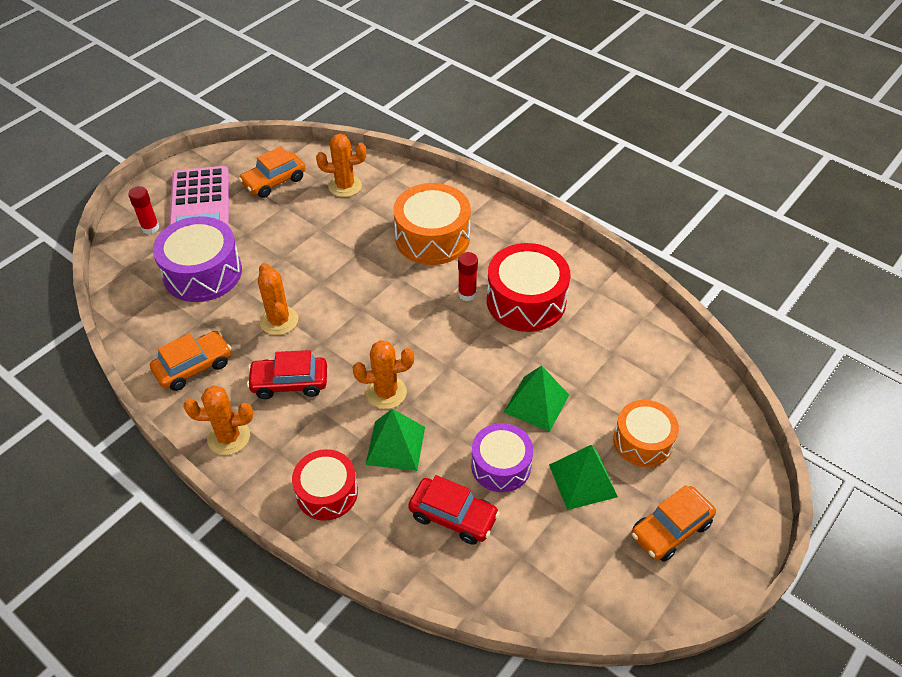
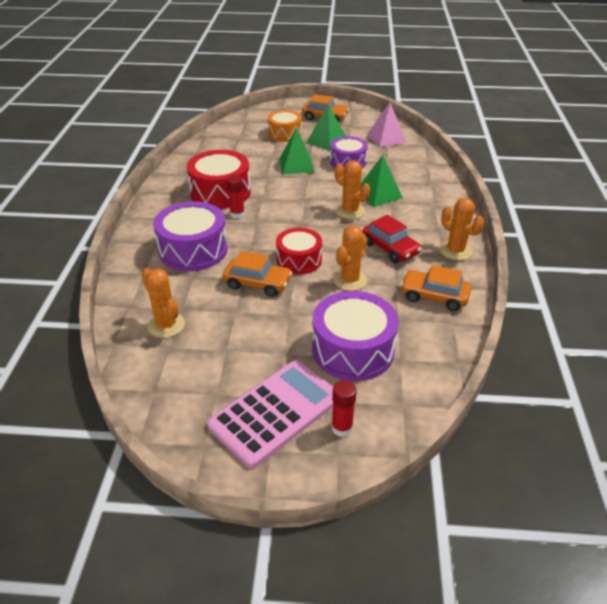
camera: 125 degrees left, 10 degrees down
(274, 181) = (196, 377): orange car -> orange car (258, 283)
(327, 492) = (434, 202): red drum -> red drum (299, 260)
(432, 237) = (193, 250): orange drum -> purple drum
(453, 516) = (393, 164): red car -> none
(536, 567) = (386, 138): none -> pink pyramid

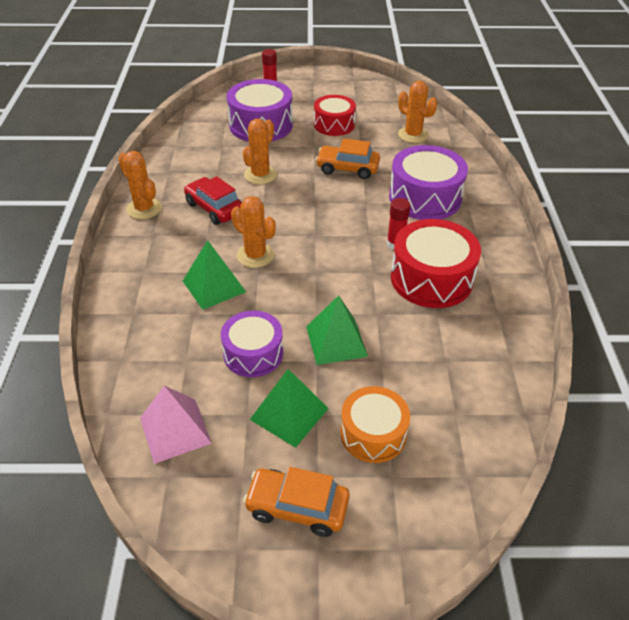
camera: 175 degrees right, 5 degrees up
(275, 412) = (314, 93): pink calculator -> none
(299, 260) = (312, 192): red drum -> red drum (334, 124)
(434, 296) = (184, 164): orange car -> none

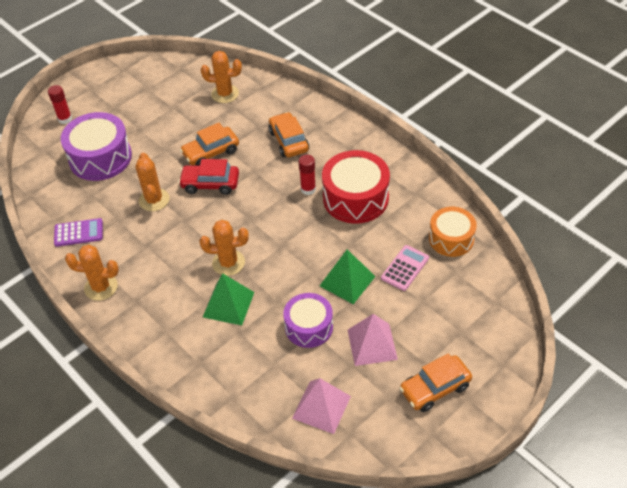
camera: 40 degrees left, 5 degrees up
(180, 163) = (78, 233): none -> purple calculator
(214, 208) = (154, 249): red car -> red car (210, 184)
(289, 414) = (372, 344): green pyramid -> pink pyramid
(334, 124) = (157, 121): red drum -> none
(373, 433) = (427, 318): orange drum -> orange drum (451, 239)
(406, 370) = (405, 268): none -> pink calculator
(425, 197) = (288, 141): purple drum -> orange car

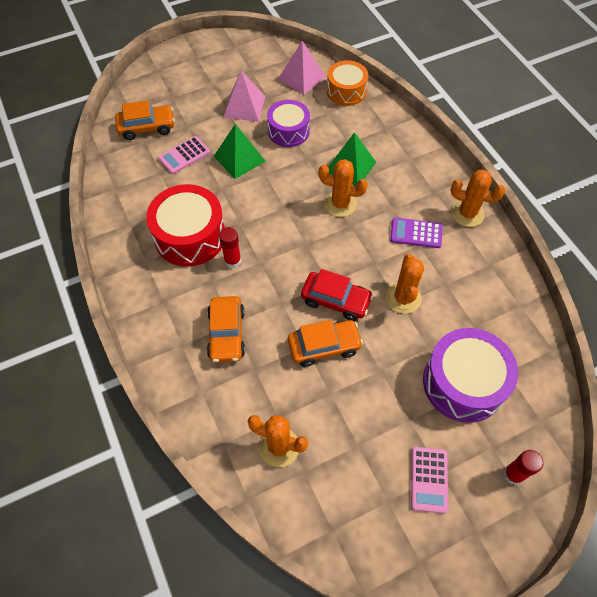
camera: 165 degrees left, 10 degrees up
(78, 233) = (490, 281): purple calculator -> purple calculator (416, 233)
(121, 103) = (429, 479): none -> pink calculator
(435, 388) = (215, 68): orange car -> orange car (147, 127)
(451, 239) = (127, 169): orange drum -> orange drum (346, 91)

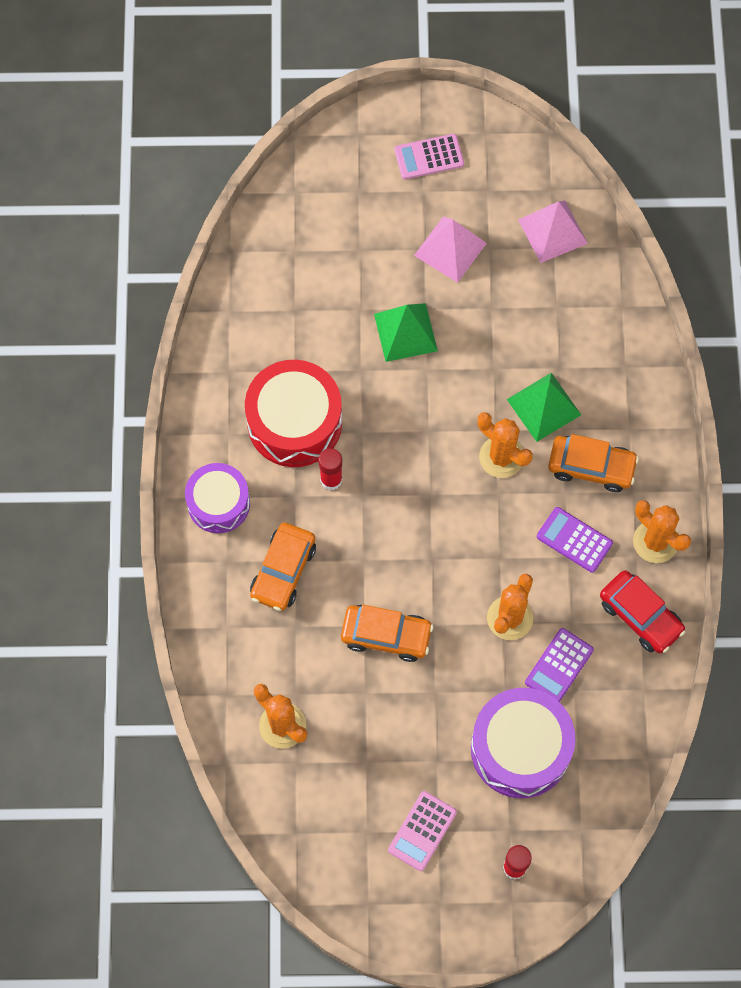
camera: 25 degrees right, 10 degrees up
(147, 127) = (306, 230): orange car -> orange car (591, 467)
(184, 155) = (336, 297): pink calculator -> pink calculator (429, 157)
(288, 131) = (490, 316): purple drum -> purple drum (218, 503)
(336, 300) = (428, 585): red car -> red car (640, 616)
(346, 91) = (602, 281): orange drum -> none
(455, 315) = (559, 666): none -> purple calculator

